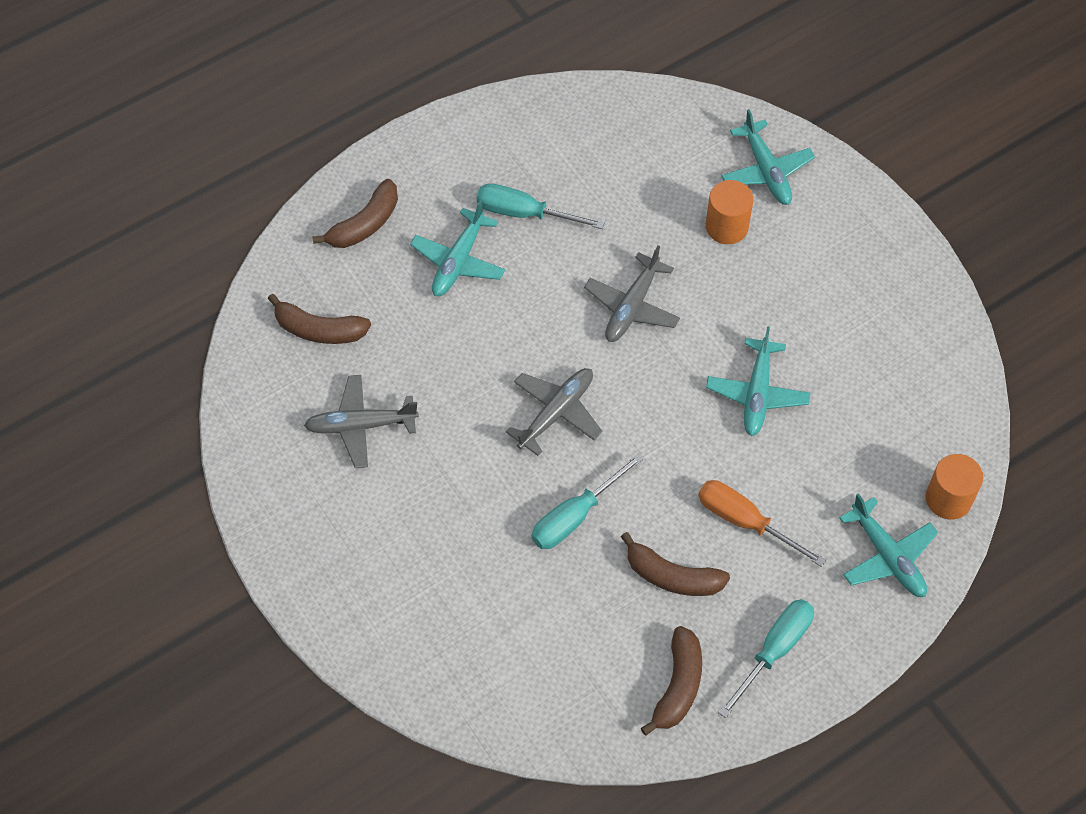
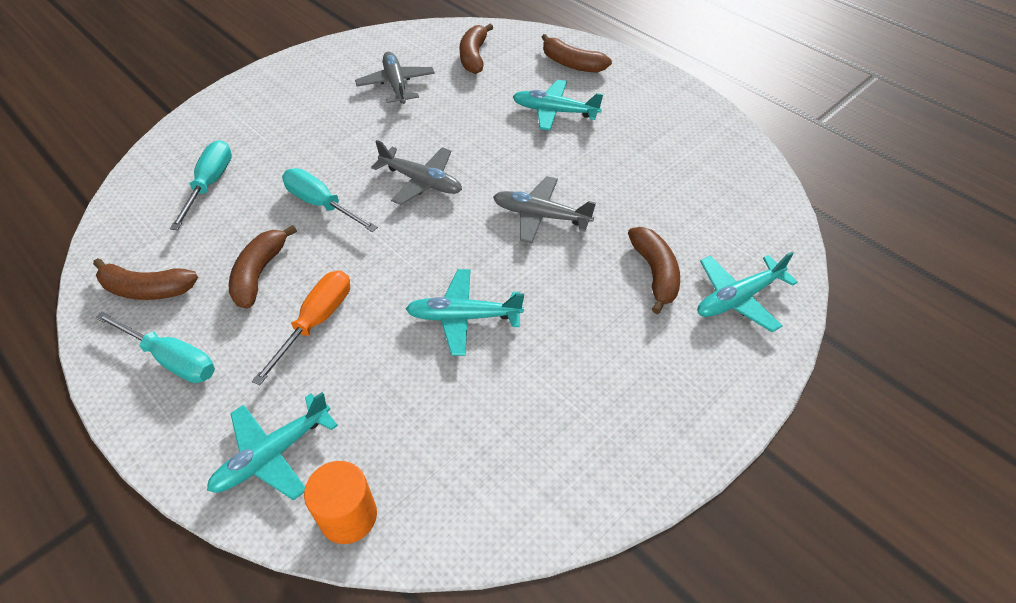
camera: 80 degrees right, 10 degrees down
(524, 213) = (615, 140): turquoise screwdriver -> turquoise screwdriver (210, 184)
(726, 227) = (655, 273): orange cylinder -> brown banana

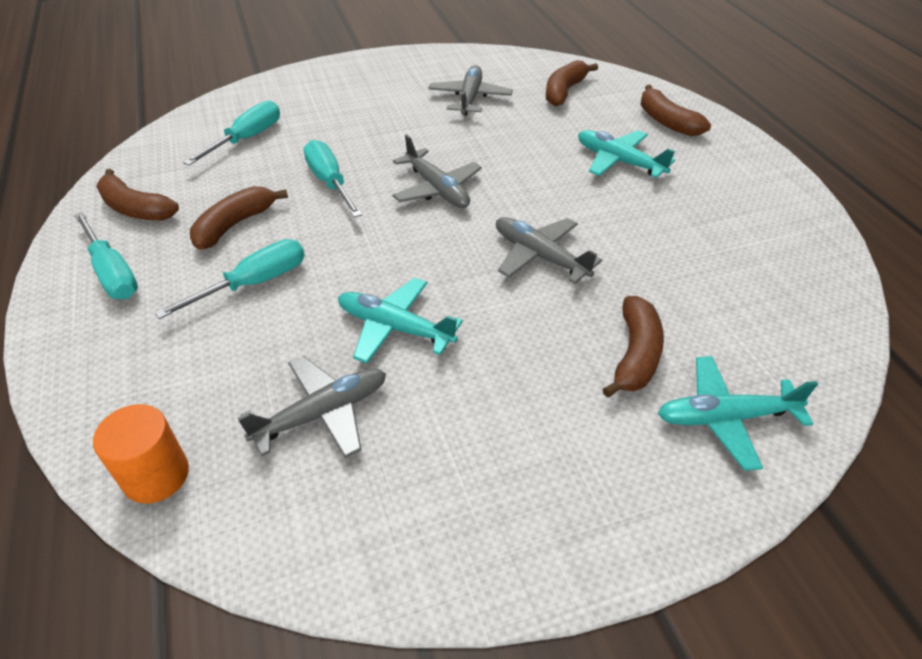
camera: 25 degrees right, 5 degrees down
(272, 454) = (132, 388): turquoise plane -> none
(316, 321) = (254, 283): orange screwdriver -> turquoise screwdriver
(452, 410) = (323, 413): none -> grey plane

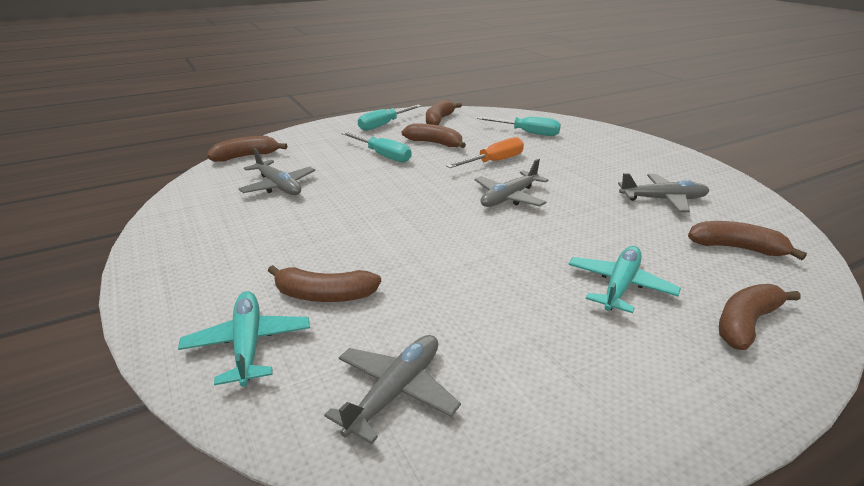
camera: 80 degrees right, 15 degrees down
(156, 475) = (246, 156): orange cylinder -> brown banana
(330, 182) = (494, 161): turquoise screwdriver -> orange screwdriver
(394, 327) = (349, 198): turquoise plane -> none
(539, 256) = (440, 246): grey plane -> grey plane (396, 392)

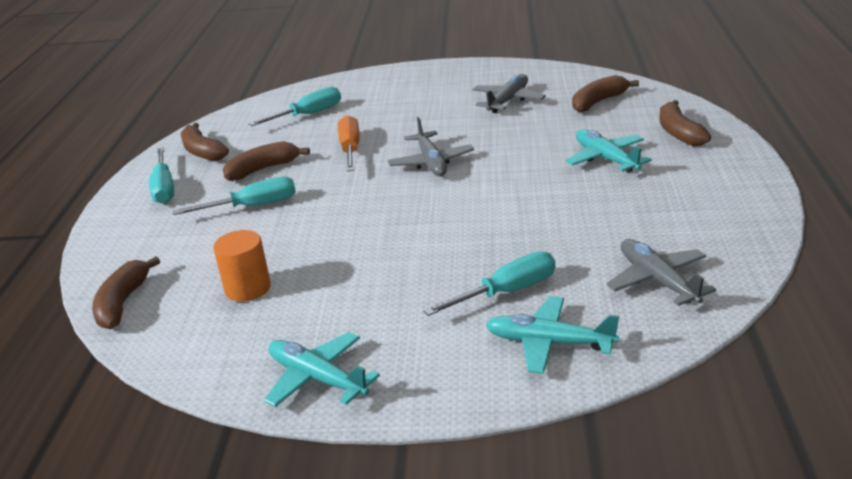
camera: 55 degrees left, 0 degrees up
(174, 245) = (317, 378): none -> turquoise plane
(278, 186) = (248, 288): grey plane -> orange cylinder
(324, 295) = (507, 292): brown banana -> turquoise screwdriver

